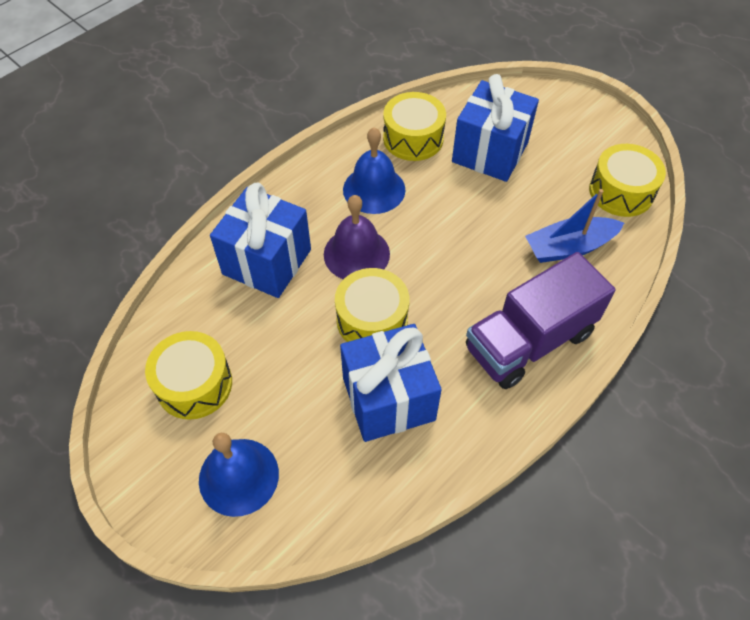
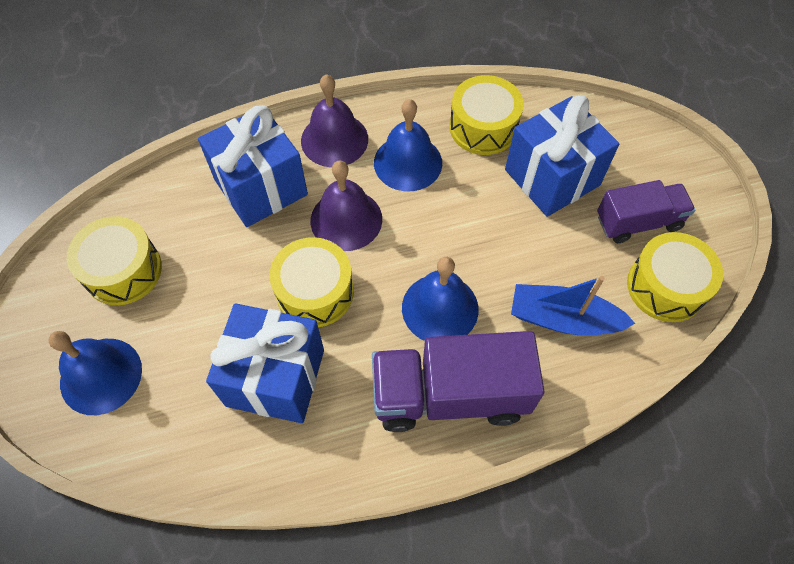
camera: 30 degrees right, 5 degrees up
(301, 198) = (334, 139): none -> purple bell
(477, 283) = (440, 308): none -> blue bell
(572, 156) = (638, 222): none -> purple truck

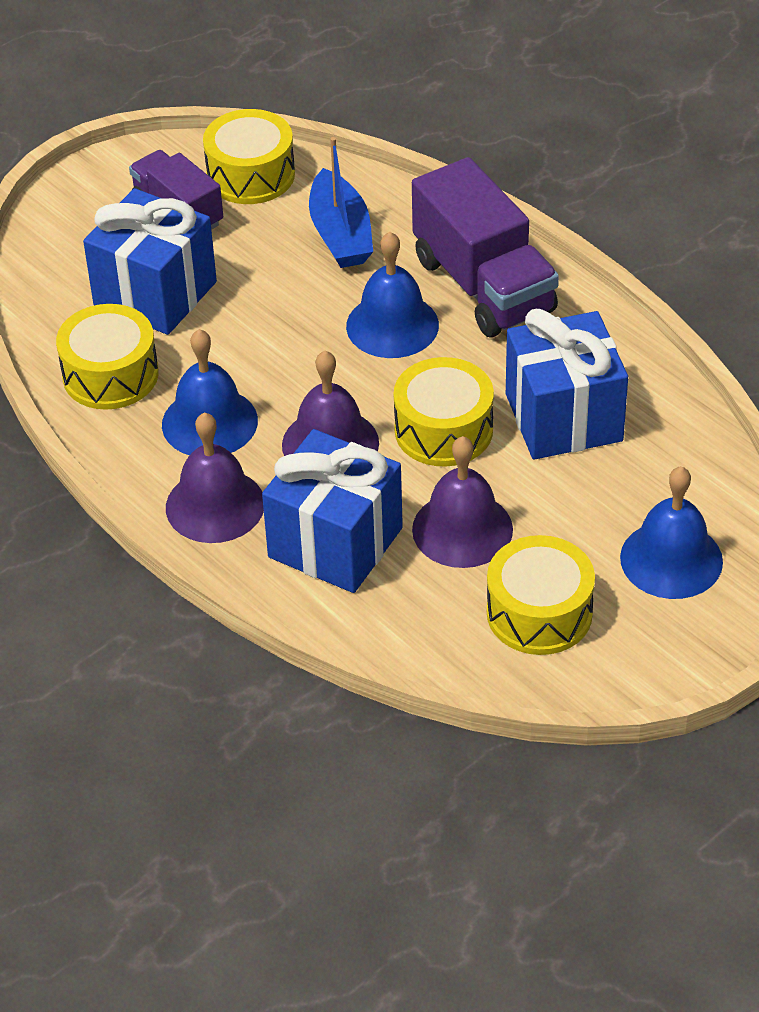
camera: 115 degrees left, 15 degrees down
(221, 261) = (462, 529): none -> purple bell

